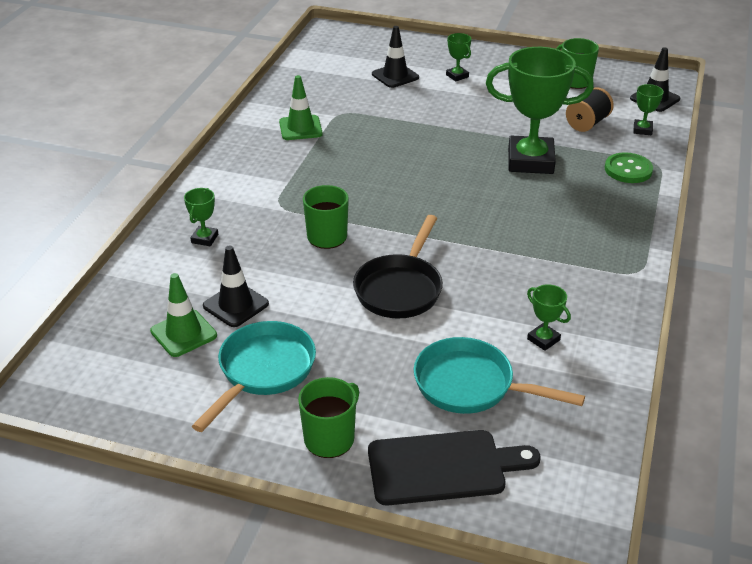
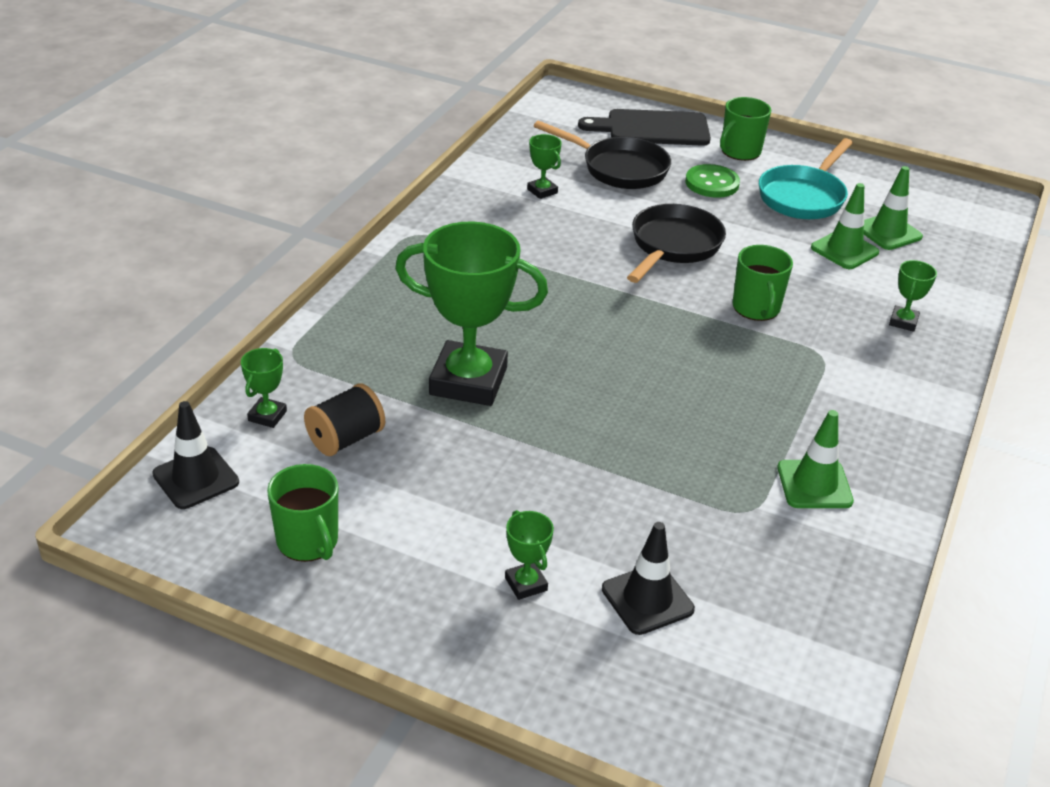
camera: 175 degrees left, 0 degrees up
(235, 305) = (844, 250): black traffic cone -> green traffic cone
(471, 385) = (619, 168): turquoise pan -> black pan
(628, 170) = (339, 351): green button -> green button (712, 183)

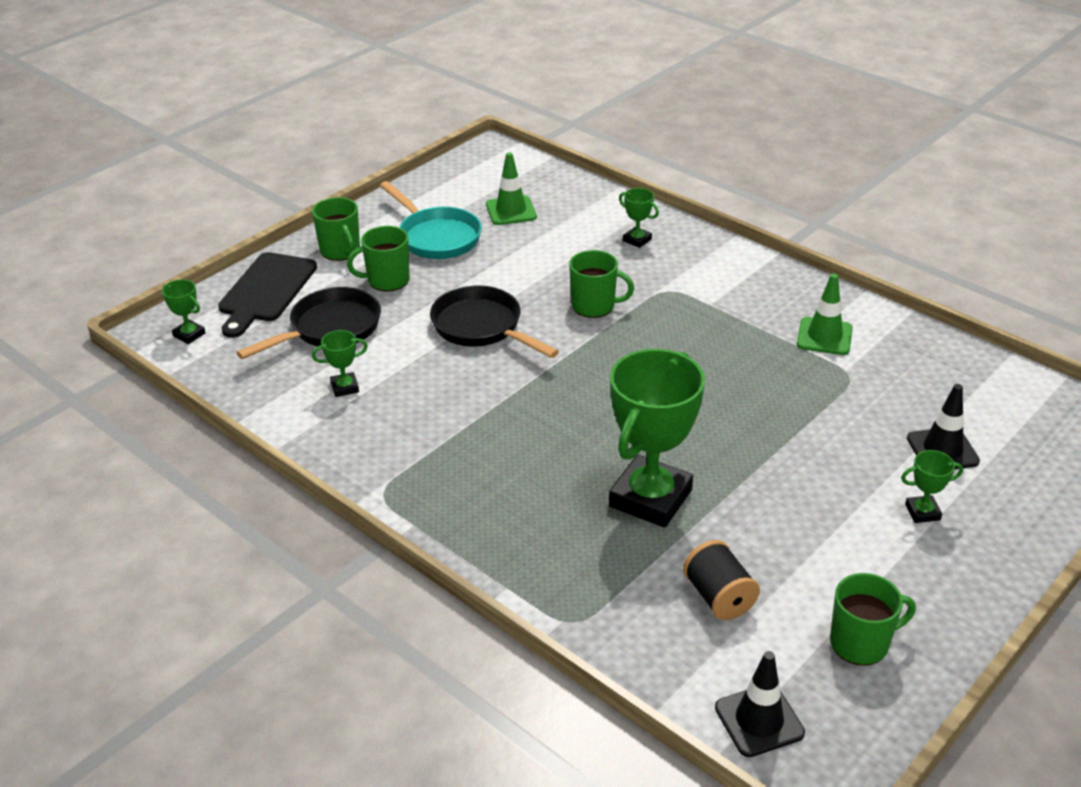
camera: 70 degrees left, 0 degrees up
(267, 416) = (670, 652): green trophy -> green trophy (189, 335)
(712, 183) = (387, 280): green button -> green mug
(844, 250) = (528, 239): green traffic cone -> none

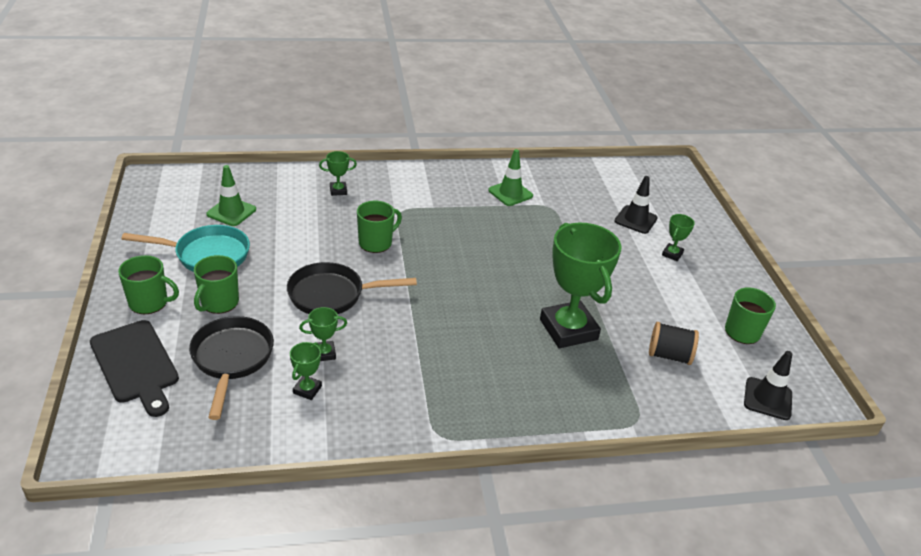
camera: 55 degrees left, 0 degrees up
(189, 335) = (124, 435): green trophy -> green trophy (324, 353)

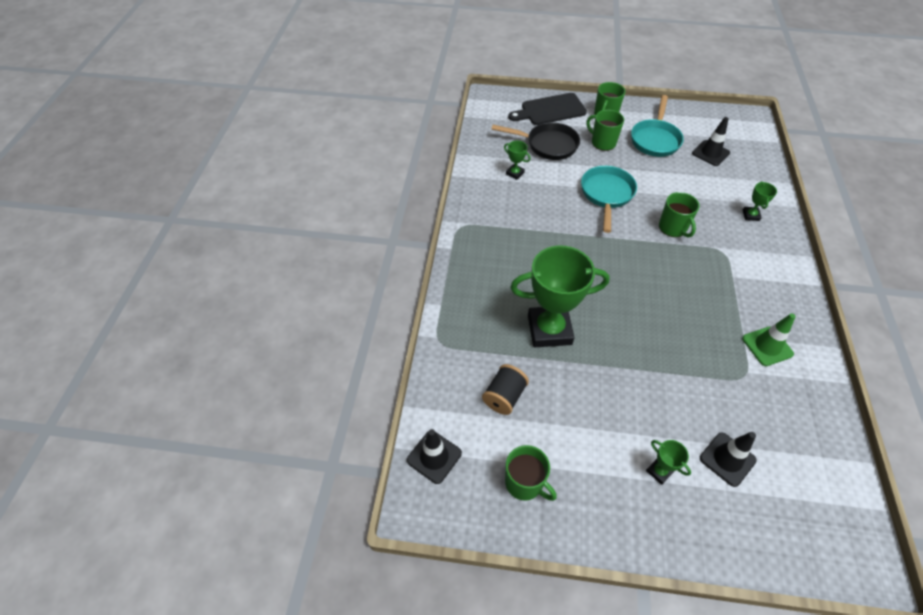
camera: 110 degrees right, 15 degrees up
(231, 212) = (710, 153): green traffic cone -> black traffic cone
(324, 353) = (546, 184): green trophy -> none
(332, 295) = (606, 195): black pan -> turquoise pan

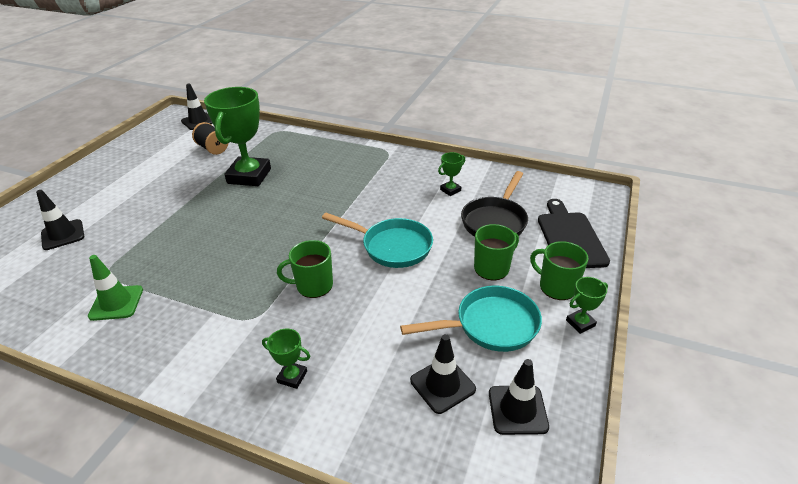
camera: 105 degrees right, 15 degrees down
(524, 483) = (150, 147): green mug -> none
(655, 139) = (490, 325): turquoise pan -> turquoise pan turned 135 degrees clockwise
(659, 471) = (95, 199): green trophy -> green trophy (580, 323)
(706, 126) = (517, 410): none -> black traffic cone

